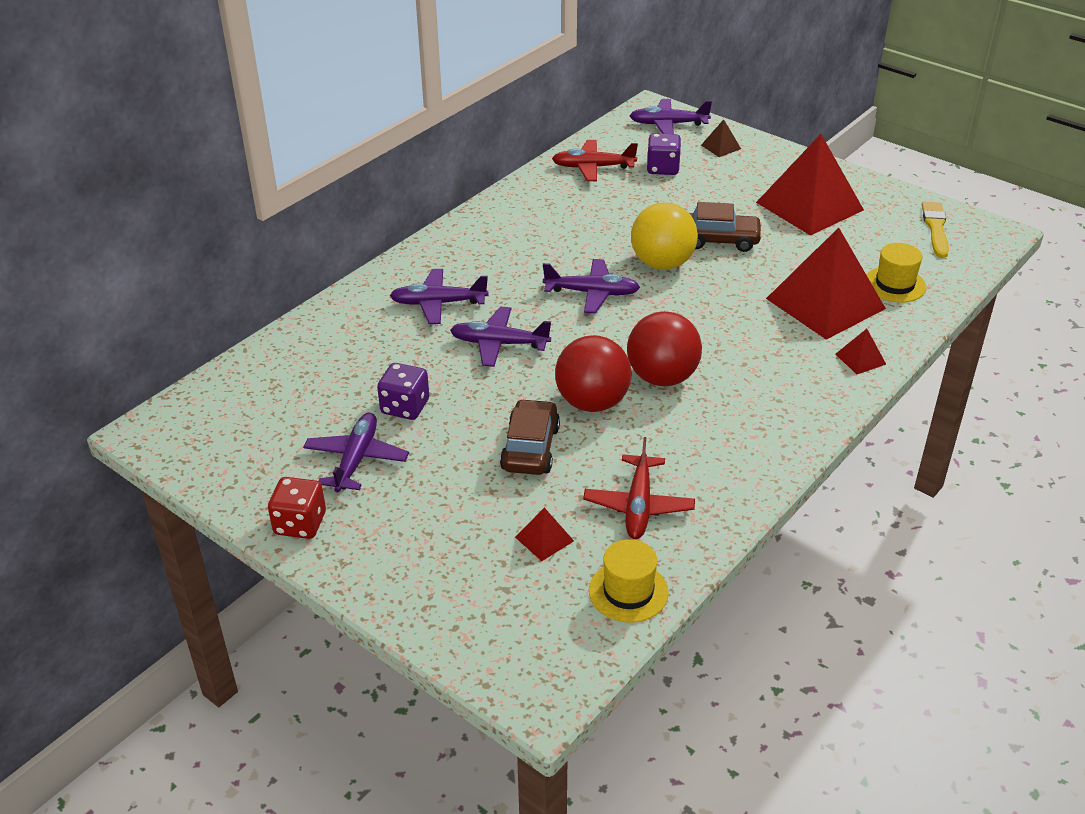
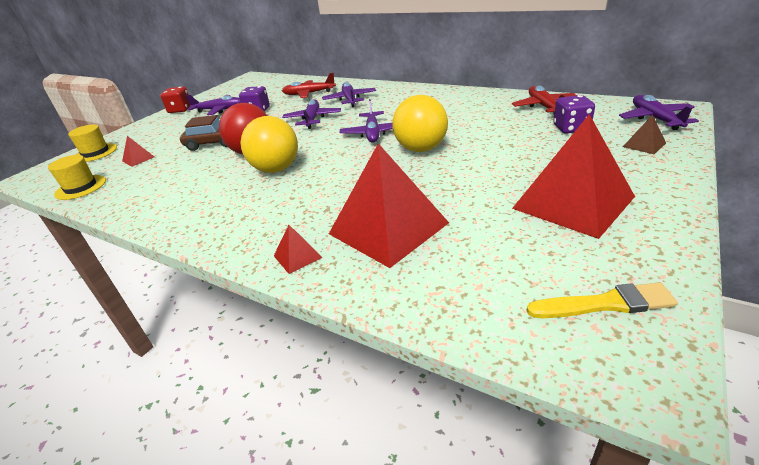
camera: 85 degrees right, 5 degrees down
(638, 506) = (149, 180): red plane -> red plane (309, 94)
(662, 377) = (276, 169): red ball -> yellow ball
(720, 240) = (470, 165): brown car -> none
(894, 284) = (441, 272): yellow hat -> yellow hat (95, 153)

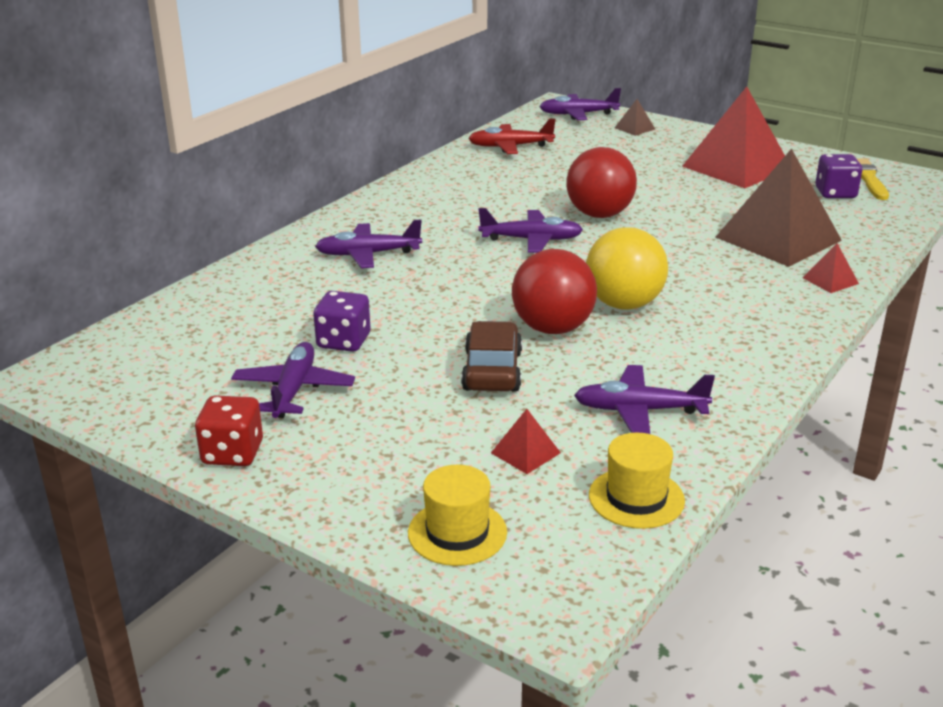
camera: 90 degrees left, 5 degrees down
(309, 94) = (290, 292): red plane -> none
(312, 119) = (439, 284): purple plane -> purple plane (639, 410)
(388, 228) = (777, 238): red pyramid -> brown pyramid
(421, 149) = (599, 214): yellow ball -> red ball
(571, 128) = (581, 145): purple dice -> purple dice (835, 193)

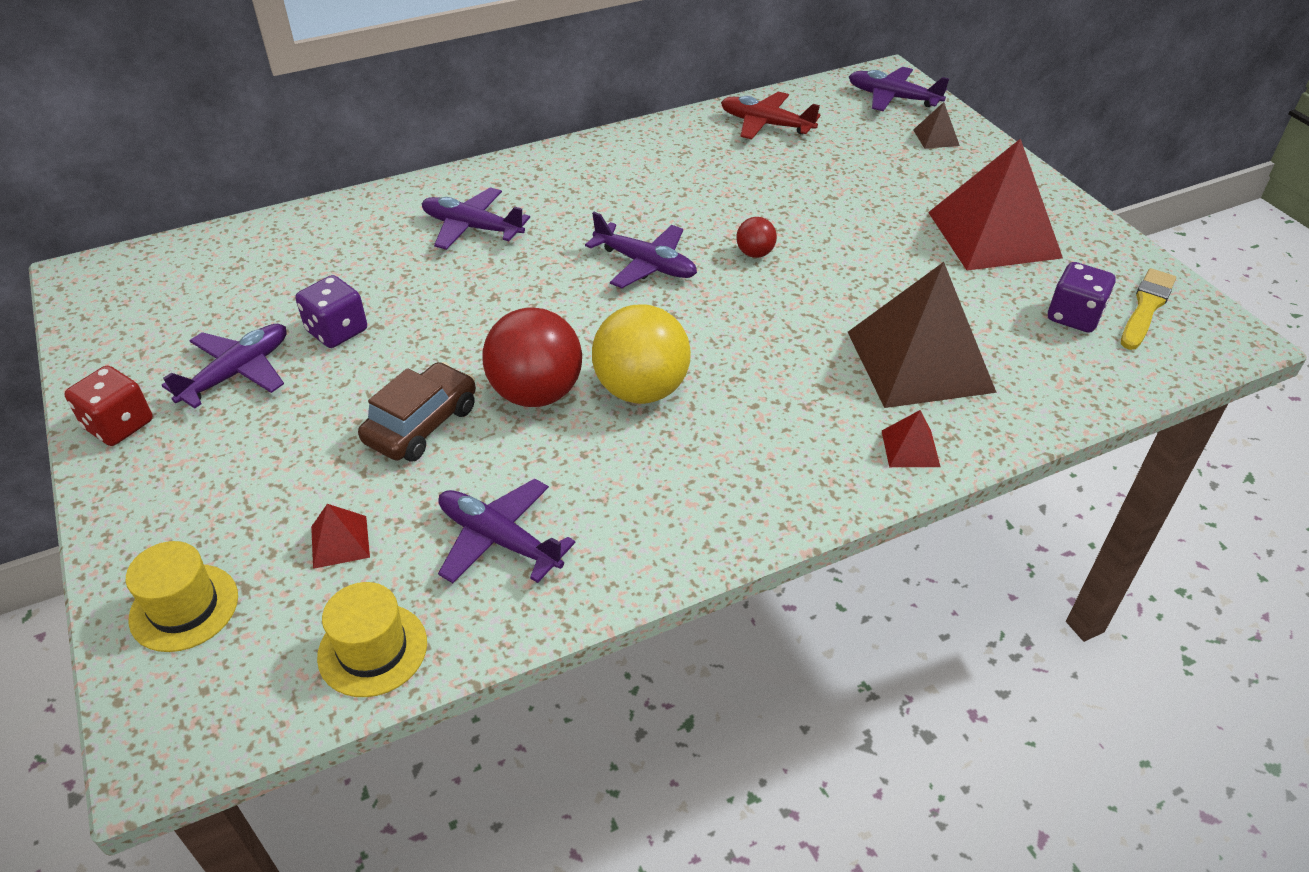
camera: 30 degrees right, 15 degrees up
(599, 214) = (755, 253): red ball -> red ball, size x0.48

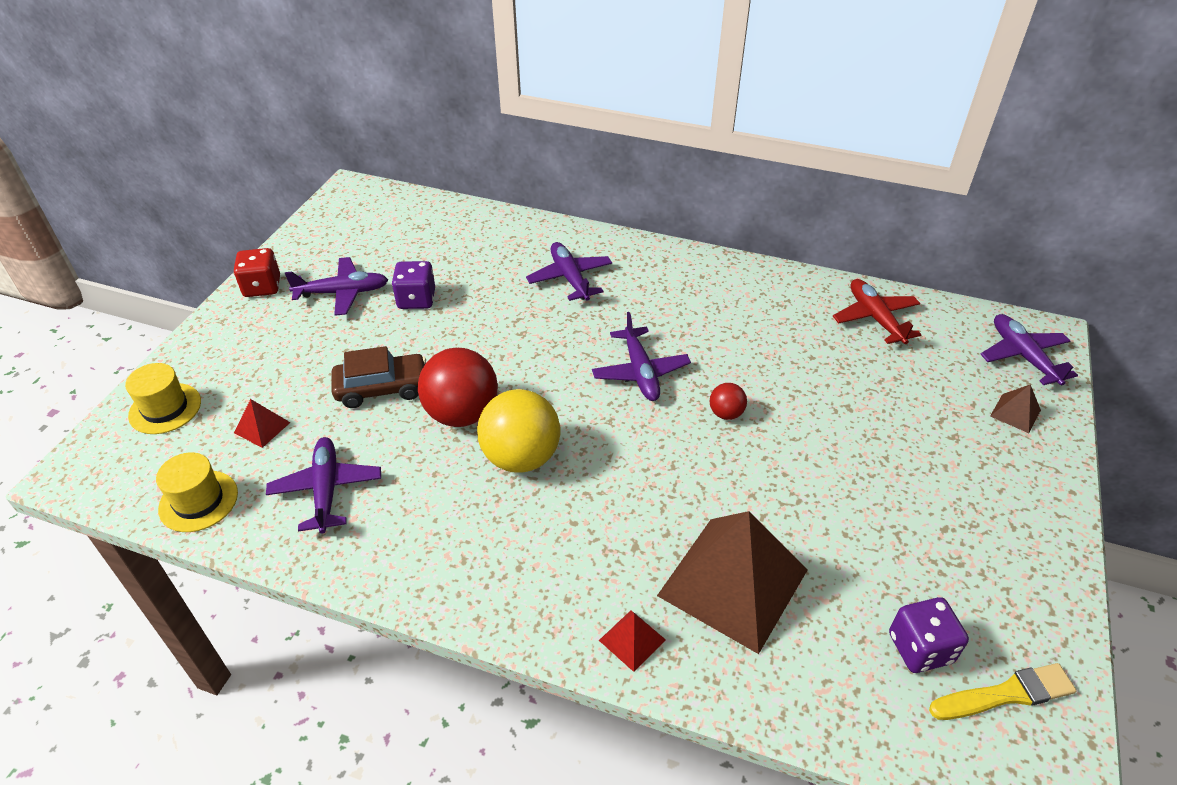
camera: 45 degrees right, 0 degrees up
(993, 234) = (948, 528): red pyramid -> none

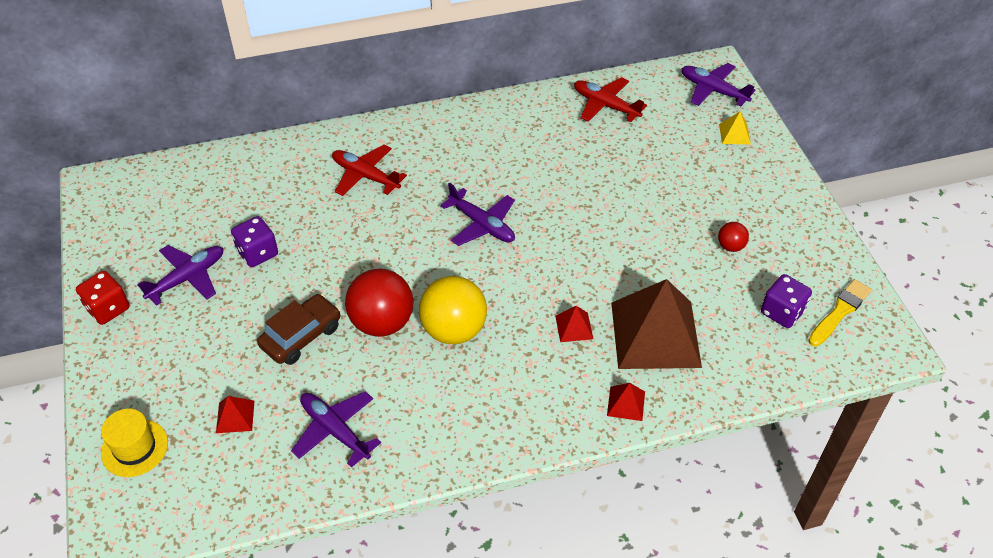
camera: 35 degrees left, 5 degrees up
(198, 501) = (243, 495): yellow hat -> none
(570, 278) = (365, 176): purple plane -> red plane
(646, 522) = (574, 327): none -> red pyramid
(726, 413) = (564, 225): red ball -> red ball (730, 246)
(1015, 413) = (734, 134): brown pyramid -> yellow pyramid

